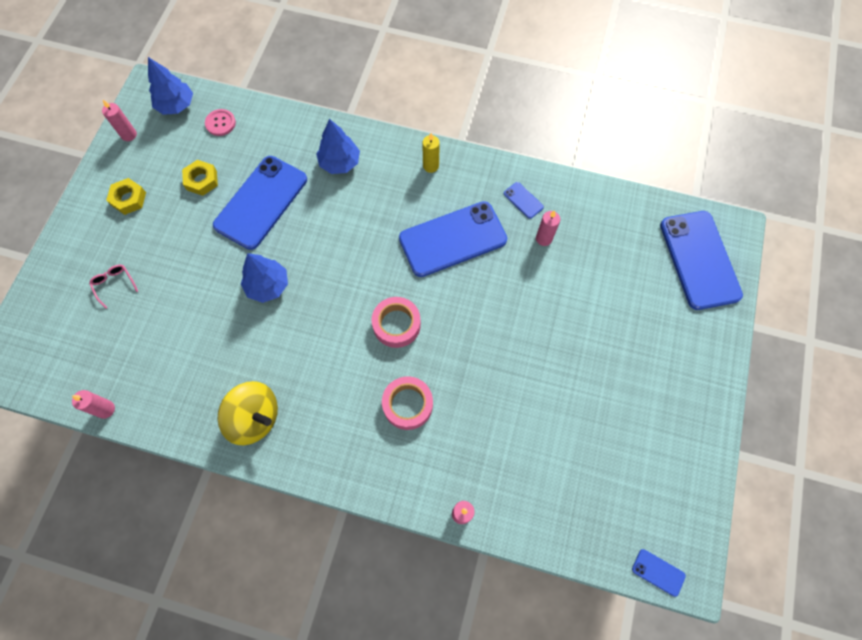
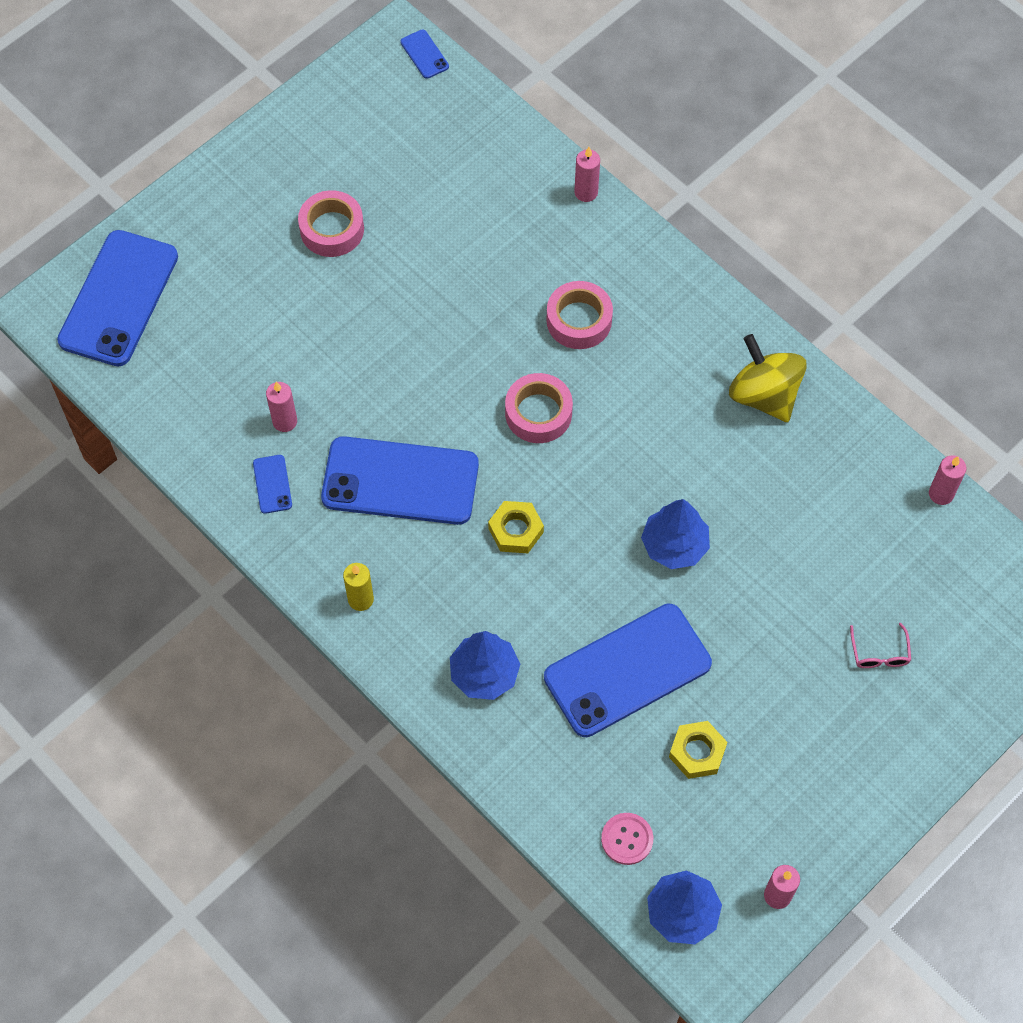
camera: 150 degrees left, 5 degrees down
(128, 199) = (816, 778): yellow nut -> yellow nut (516, 530)
(612, 380) = (332, 229): none -> pink tape

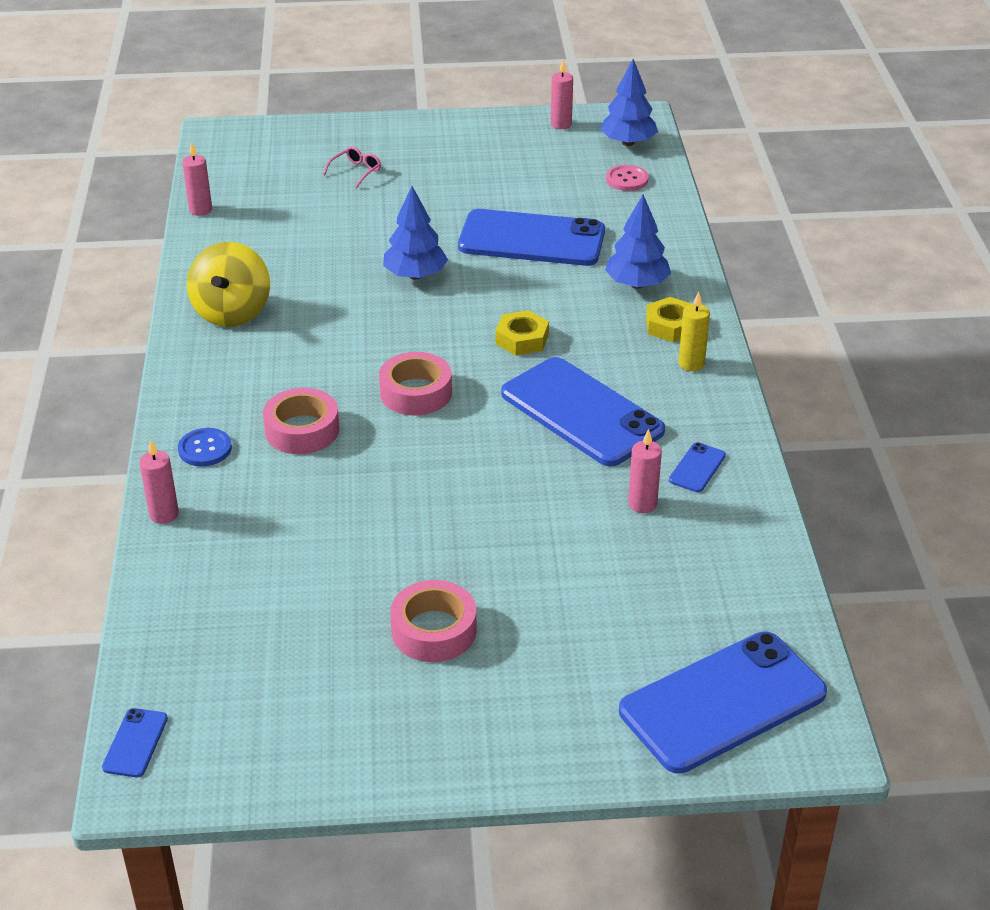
camera: 140 degrees left, 25 degrees down
(624, 258) = (205, 449): none -> blue button
(697, 752) = (533, 189): yellow nut -> yellow nut (670, 326)

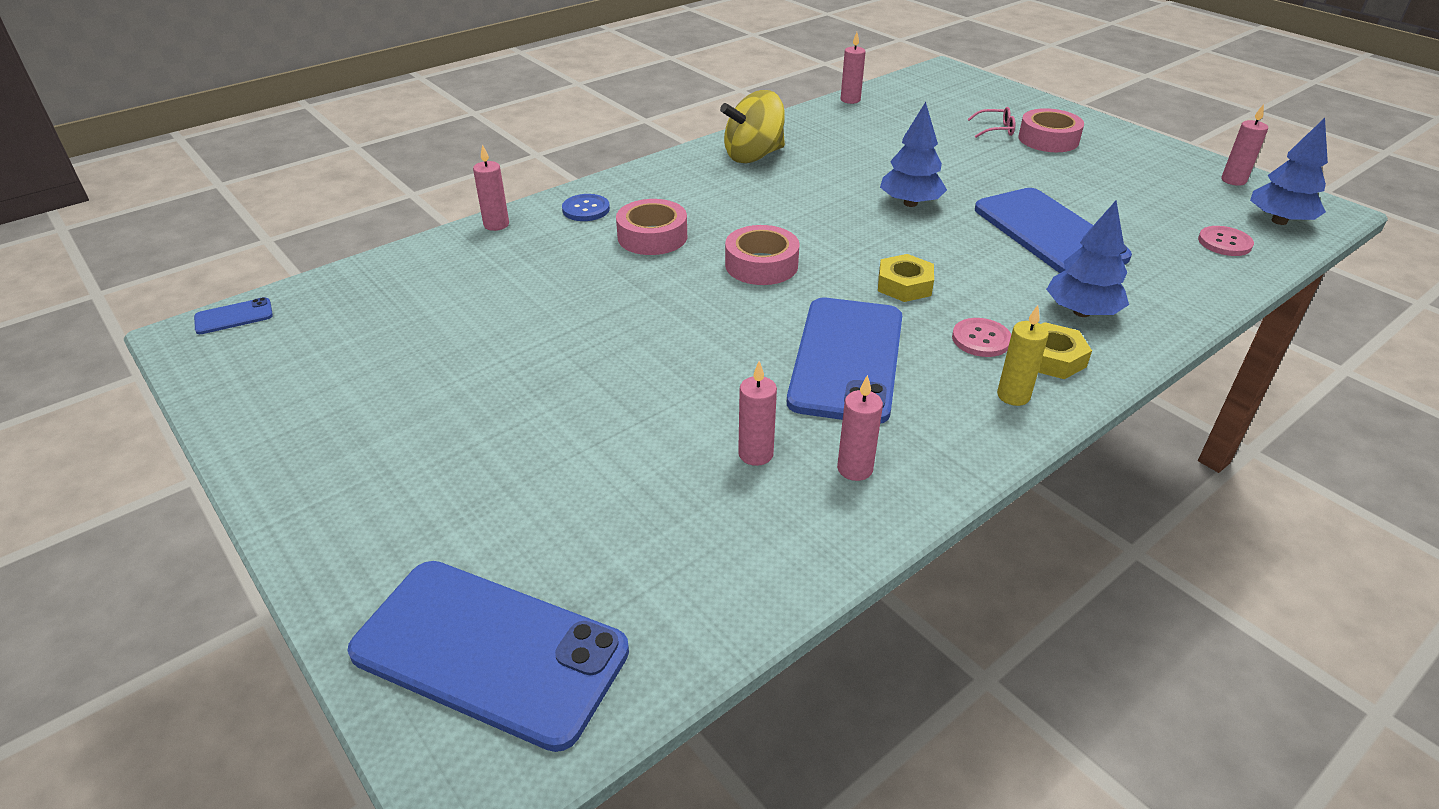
camera: 55 degrees right, 0 degrees up
(434, 630) = (460, 401): pink tape -> pink tape (1048, 139)
(621, 342) = (981, 339): none -> pink button
(697, 468) = (855, 469): blue phone -> pink candle

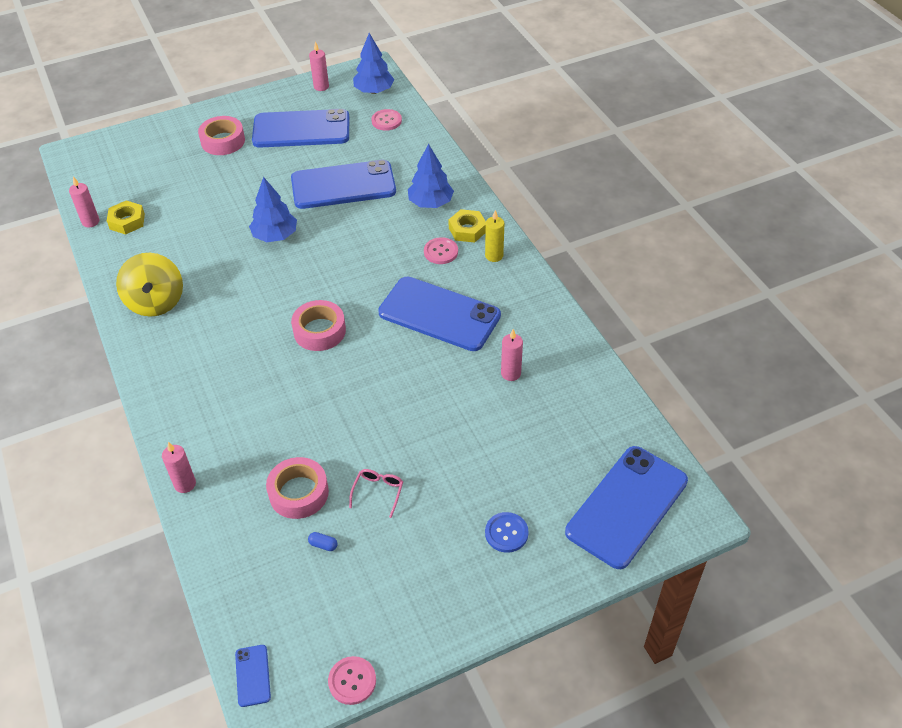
camera: 75 degrees left, 10 degrees up
(206, 389) = (352, 681): none -> pink button
(411, 331) = (323, 545): none -> blue capsule
(586, 209) = (189, 421): blue button -> blue button (506, 533)
(652, 236) = (253, 385): pink tape -> pink tape (299, 493)
(855, 469) = (533, 335): pink candle -> none
(904, 285) = (373, 267): yellow nut -> yellow nut (127, 221)
(995, 129) = (192, 161): pink glasses -> pink glasses (378, 492)
(1128, 183) = (301, 129): none -> blue phone

